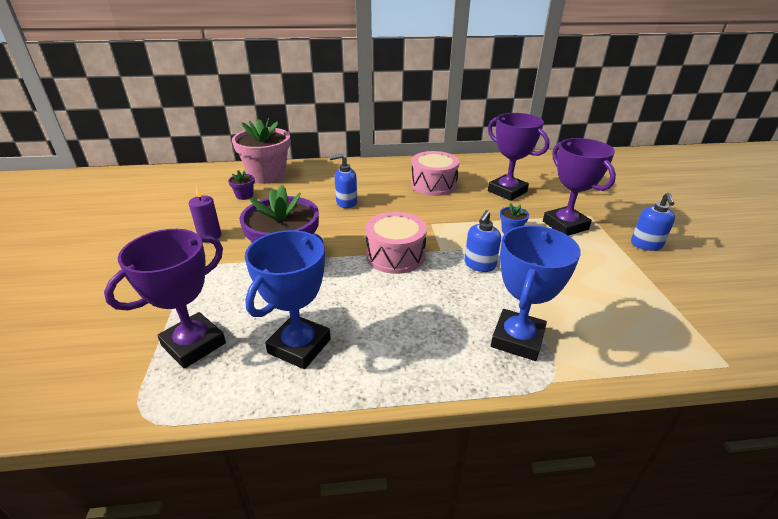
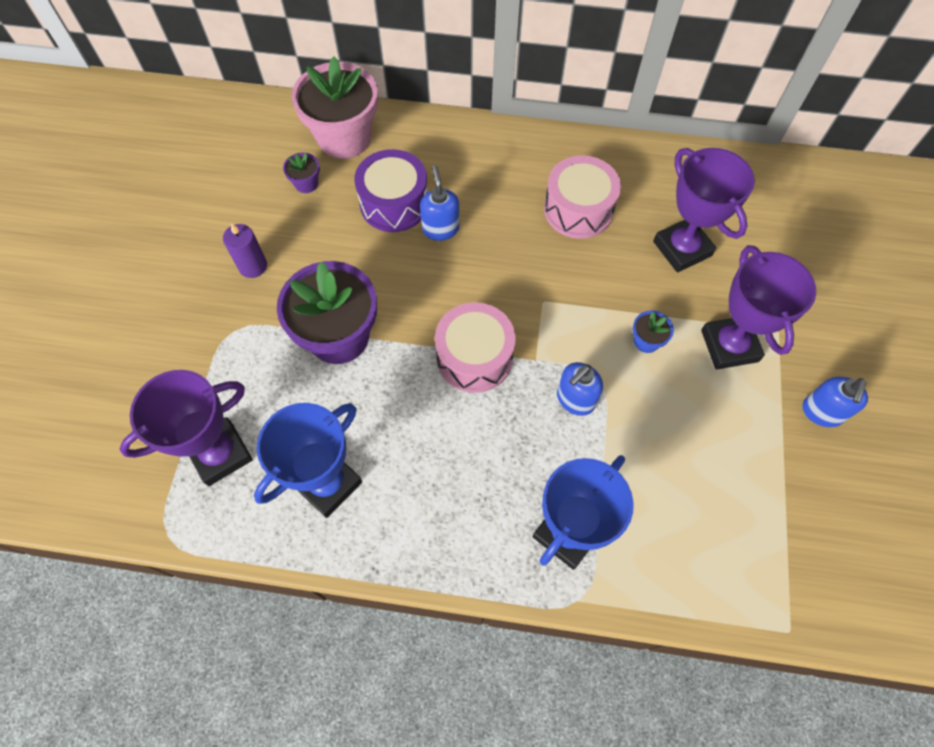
camera: 15 degrees right, 30 degrees up
(310, 196) = (394, 203): none -> purple drum
(346, 202) = (440, 229): blue soap dispenser -> blue soap dispenser turned 75 degrees clockwise

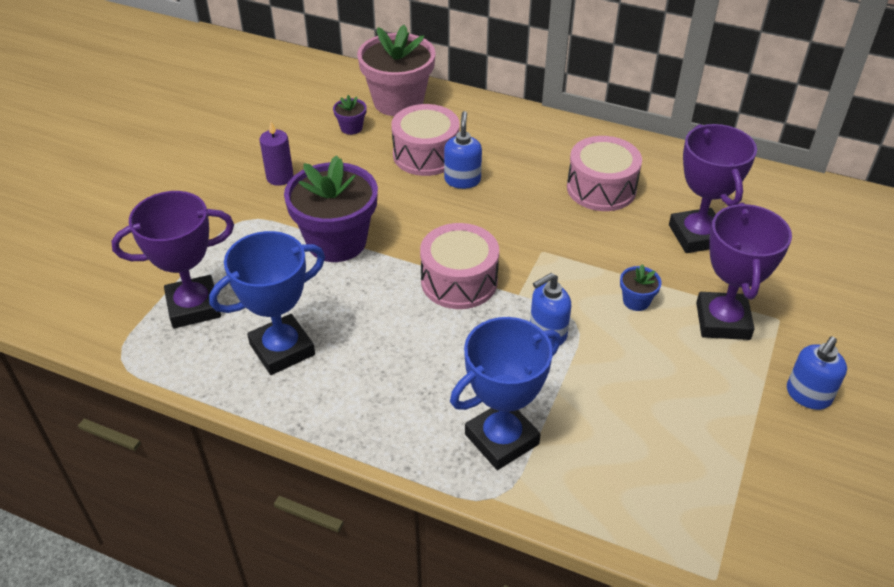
camera: 15 degrees right, 20 degrees down
(394, 203) = (426, 155): purple drum -> pink drum

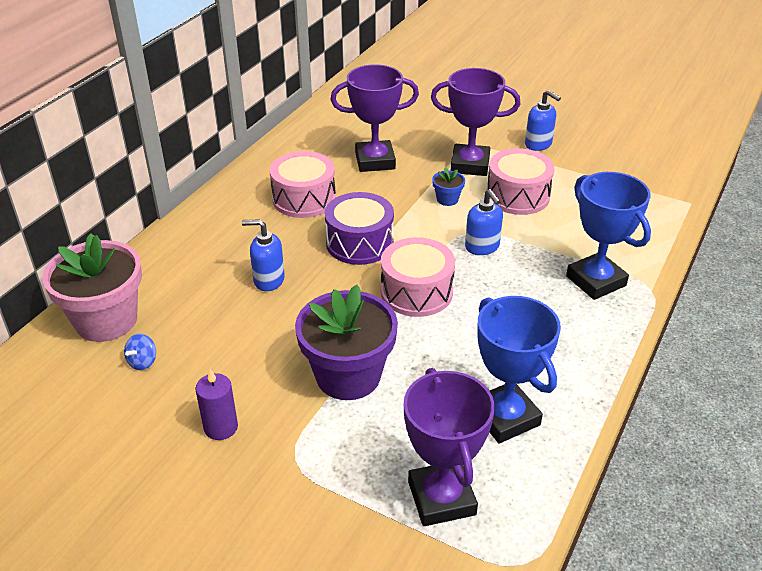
camera: 85 degrees left, 5 degrees down
(351, 128) = (143, 362): purple flower pot -> blue spinning top
(426, 155) = (217, 303): pink drum -> pink drum (517, 196)
(533, 234) = (359, 243): none -> purple drum

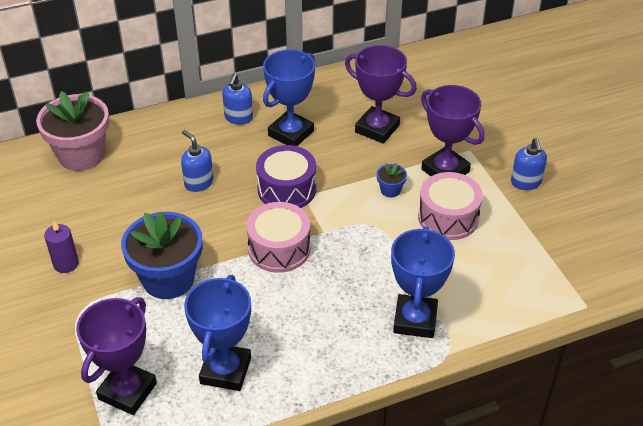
camera: 40 degrees right, 5 degrees up
(143, 362) = (71, 195): blue spinning top -> none
(304, 199) = (291, 133): pink drum -> blue trophy
(348, 376) = (168, 279): purple flower pot -> blue flower pot
(482, 247) = (366, 243): blue soap dispenser -> blue soap dispenser (238, 118)

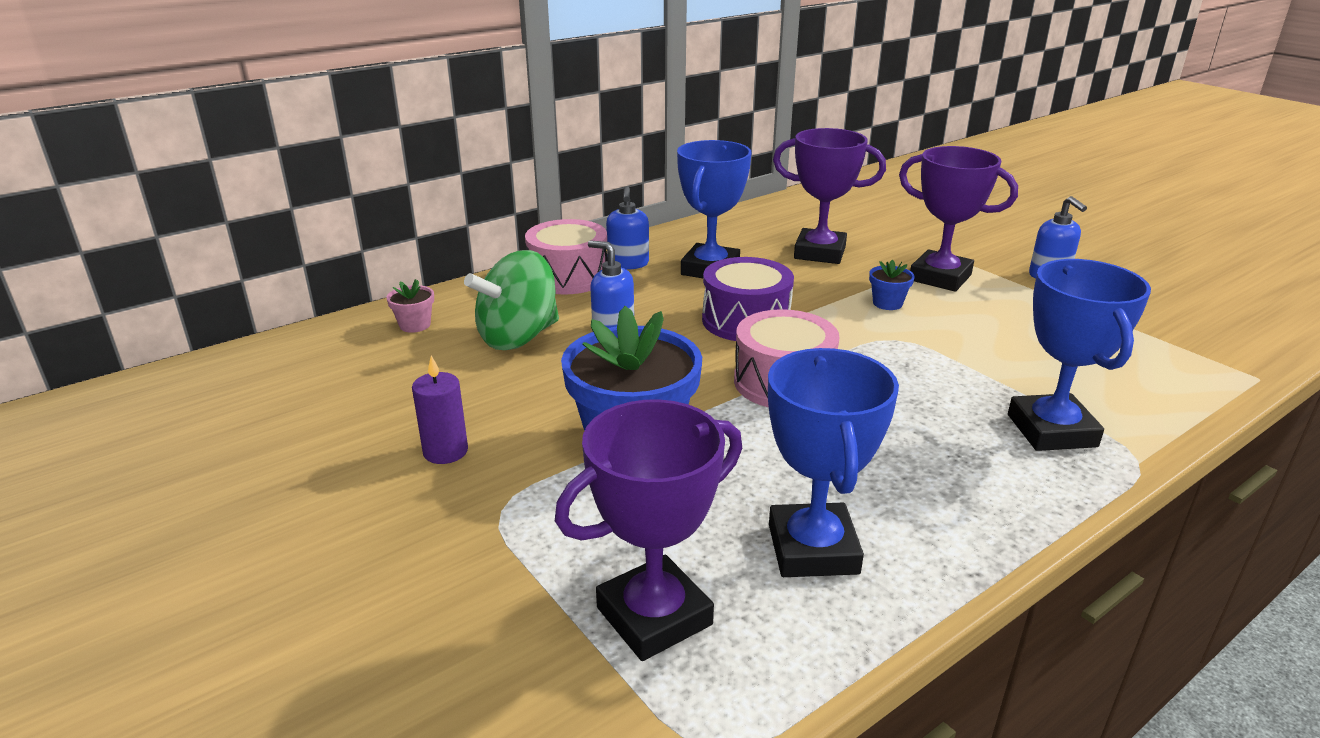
camera: 15 degrees left, 15 degrees down
(81, 155) = (415, 325): pink flower pot -> pink flower pot, size x0.42
(127, 391) = (654, 616): purple trophy -> purple trophy turned 45 degrees clockwise
(139, 178) = (518, 337): none -> green spinning top
(448, 217) = (987, 318): pink drum -> pink drum (568, 276)

